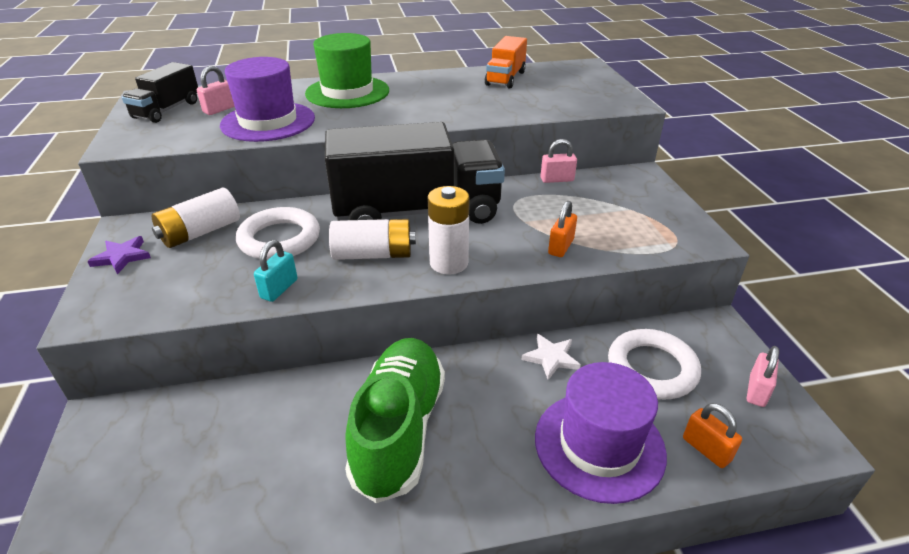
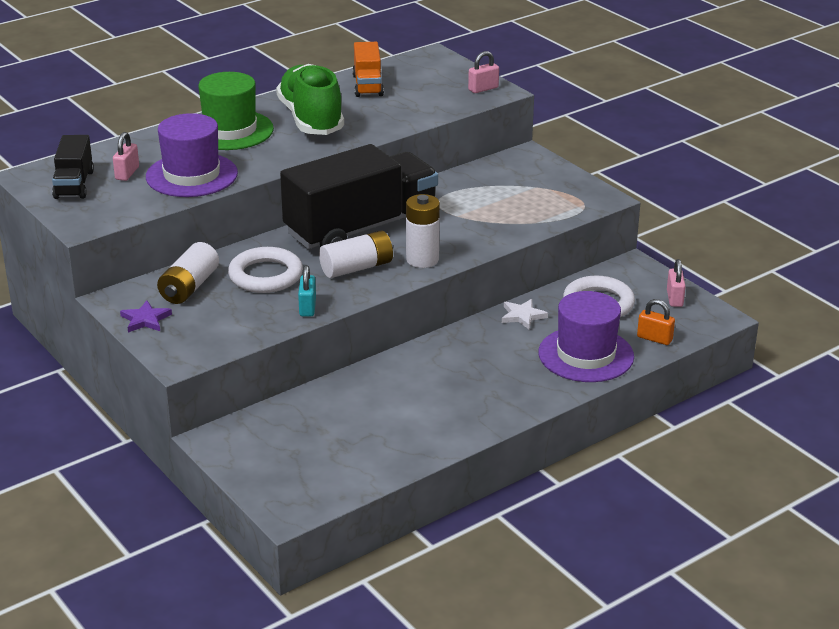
camera: 25 degrees left, 5 degrees down
(399, 429) = (445, 383): green shoe -> green shoe (311, 119)
(557, 179) = (459, 175): pink padlock -> pink padlock (483, 89)
(561, 247) = (499, 228): orange padlock -> none

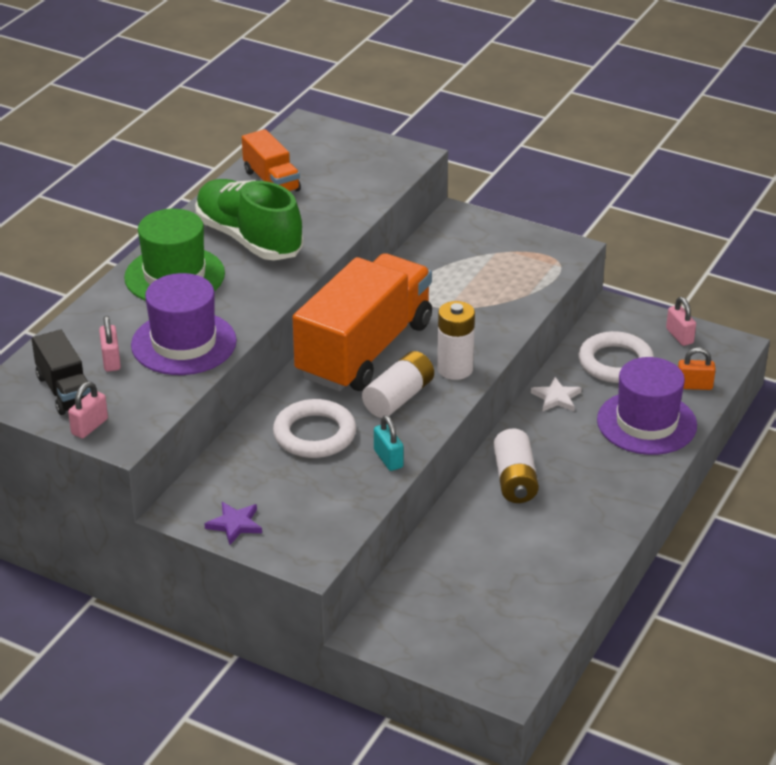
camera: 25 degrees left, 5 degrees up
(189, 287) = (247, 472): white battery -> white battery (515, 480)
(361, 228) = (365, 350): black truck -> orange truck
(483, 89) = (393, 156): pink padlock -> pink padlock (89, 426)

